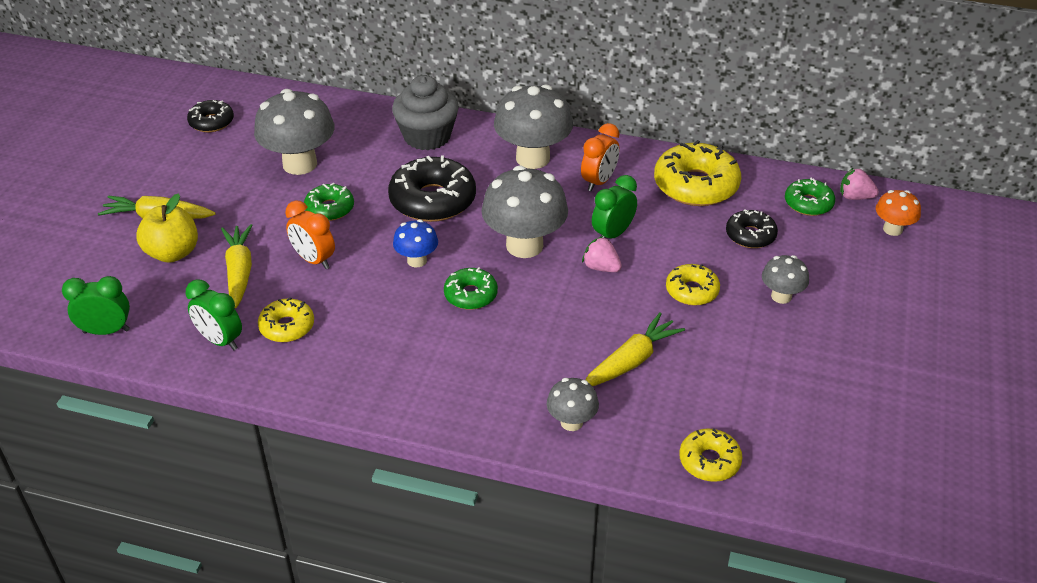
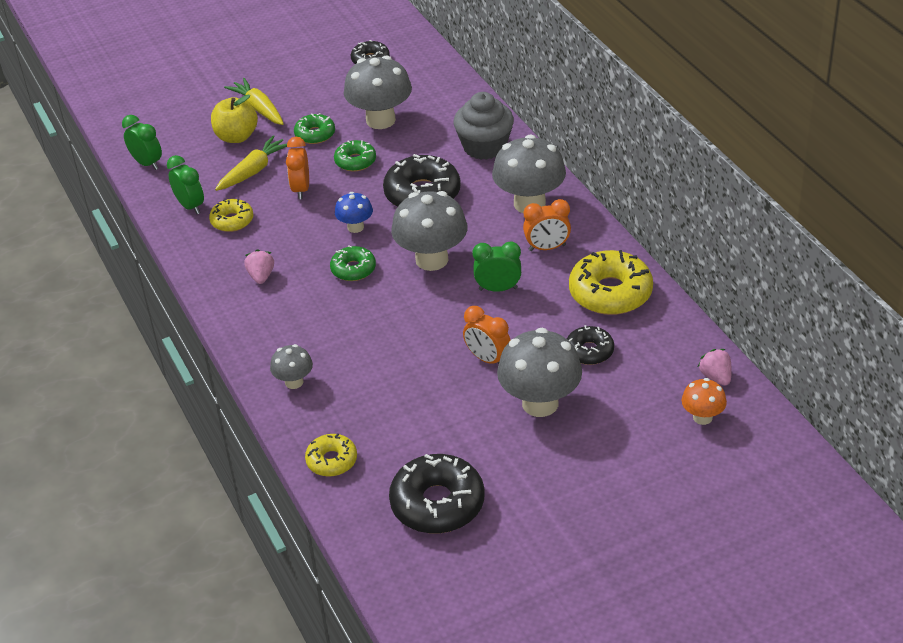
camera: 50 degrees right, 0 degrees up
(220, 341) = (190, 206): green clock -> green clock turned 150 degrees clockwise
(601, 267) = (455, 305): pink strawberry -> pink strawberry (261, 276)
(631, 361) = (381, 373): yellow carrot -> none
(692, 291) = (488, 359): yellow donut -> orange clock
(781, 296) = (540, 403): grey mushroom -> grey mushroom, size x1.92
(808, 203) = (671, 358): green donut -> green donut (315, 134)
(839, 427) = (437, 503): none -> black donut

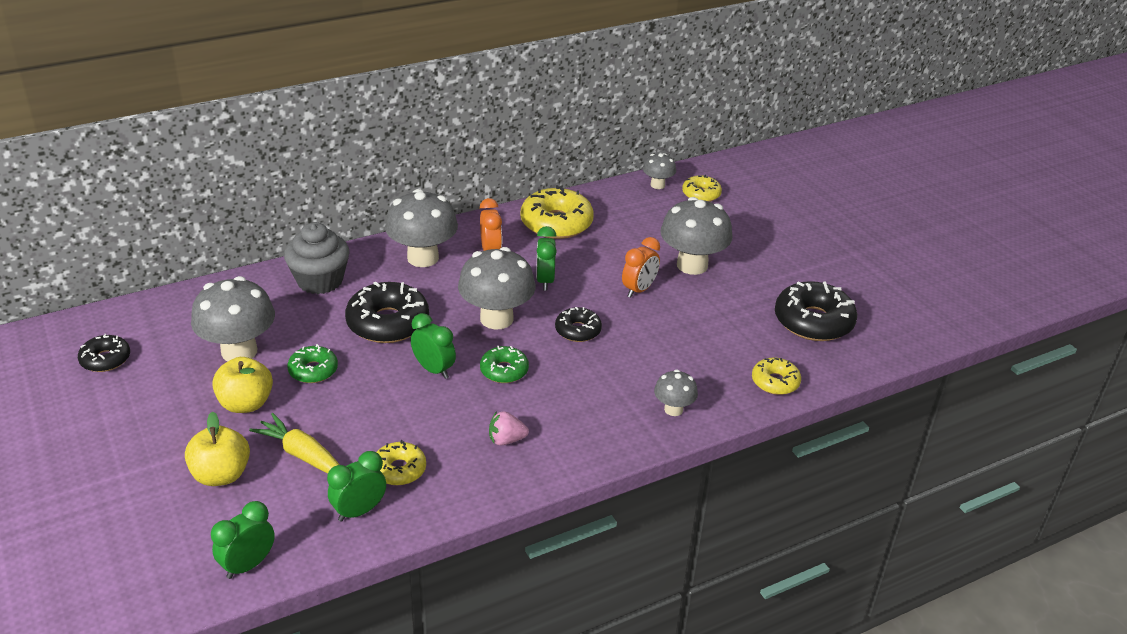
camera: 95 degrees left, 5 degrees down
(259, 109) = (165, 456): yellow carrot -> none
(301, 189) = (353, 413): orange clock -> none
(315, 134) = (246, 404): green donut -> yellow apple
(355, 227) = (434, 370): blue mushroom -> green clock
(589, 351) = (629, 238): black donut -> black donut (578, 330)
(702, 417) = (701, 194): orange mushroom -> yellow donut
(716, 377) = (657, 185): pink strawberry -> grey mushroom

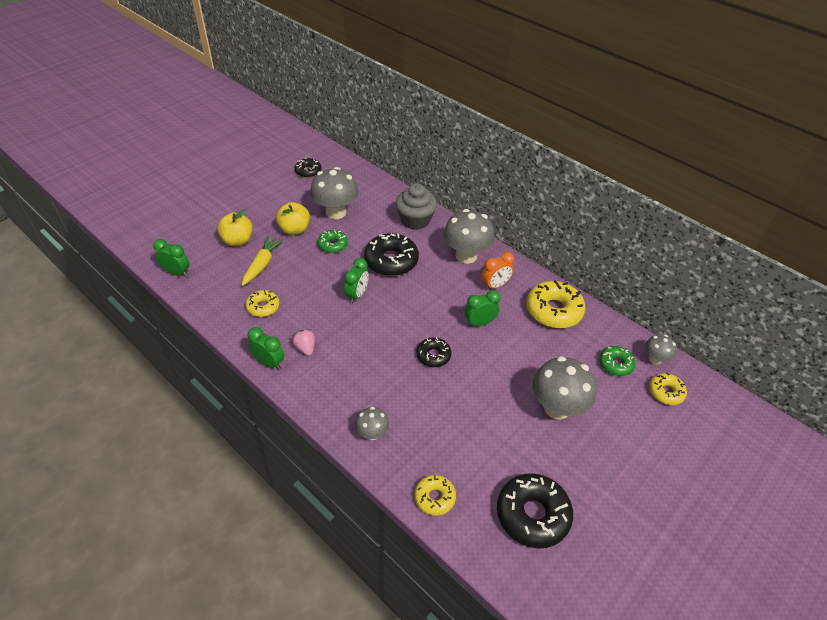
camera: 70 degrees right, 10 degrees up
(359, 511) = (225, 301): green clock -> green clock (269, 363)
(496, 319) = (423, 309): grey mushroom -> none
(504, 371) = (371, 328): green donut -> green donut (615, 364)
(639, 290) = (502, 380): orange clock -> none

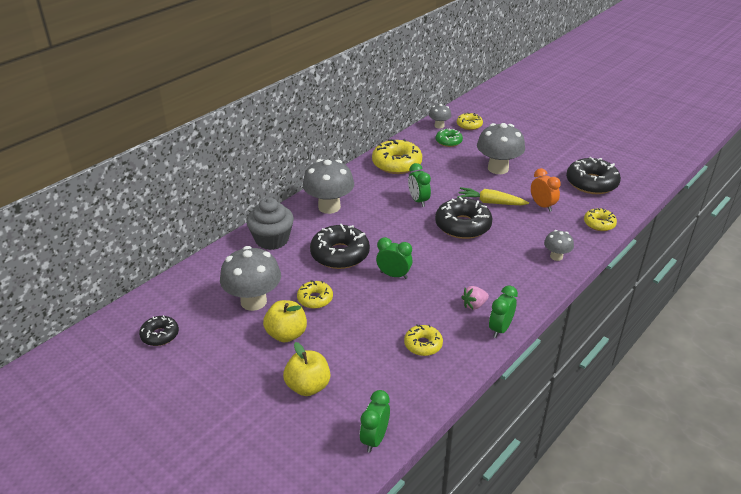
camera: 90 degrees left, 10 degrees down
(262, 265) = (353, 356): yellow carrot -> yellow carrot (491, 202)
(333, 245) = (315, 299): green donut -> yellow donut
(433, 355) = (463, 225): black donut -> black donut, size x1.77
(495, 285) = (369, 191): orange clock -> orange clock (542, 206)

